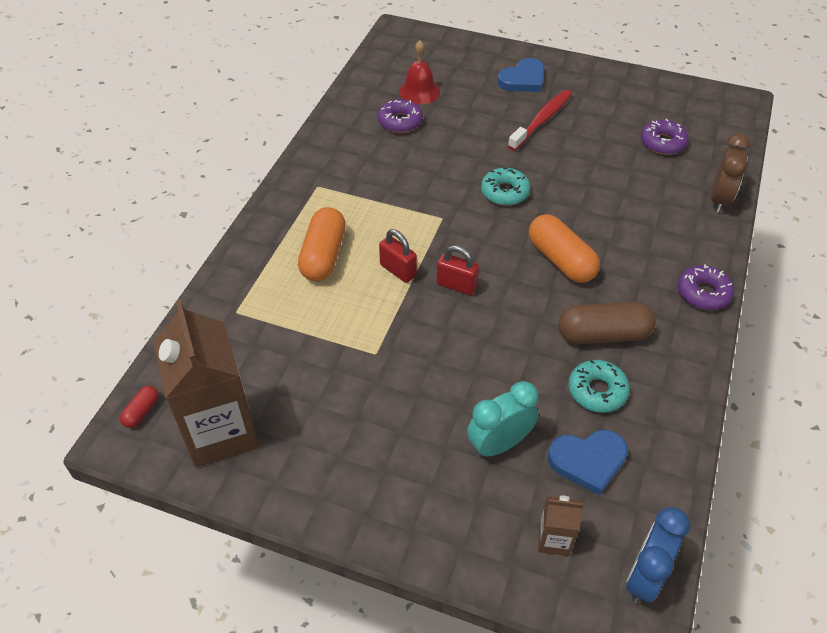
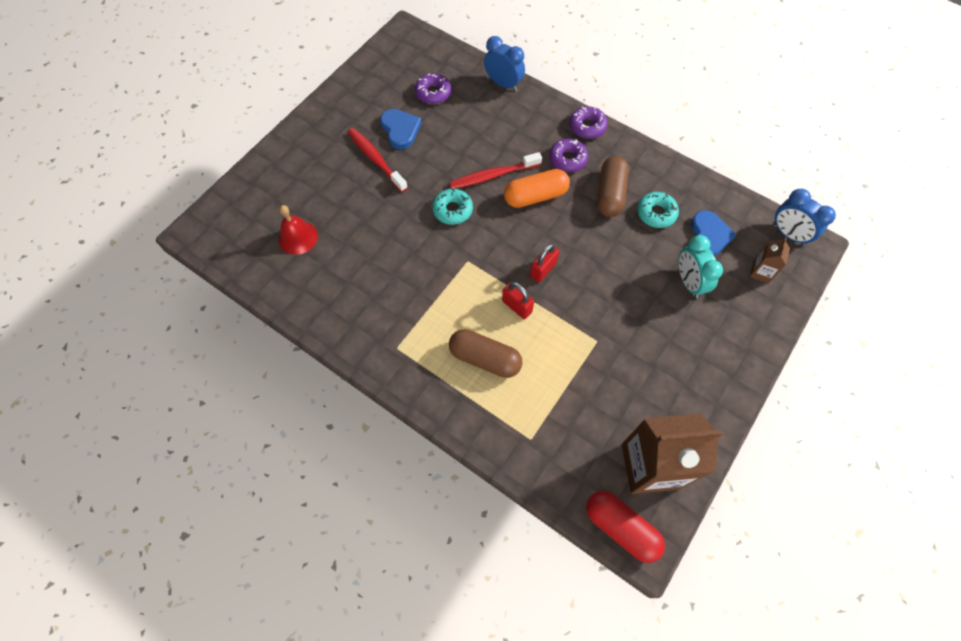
camera: 75 degrees left, 15 degrees up
(141, 411) = (621, 527): red capsule -> red capsule, size x2.11
(323, 256) = (485, 358): orange capsule -> brown capsule
(398, 270) = (517, 306): red padlock -> red padlock turned 75 degrees clockwise
(400, 122) = (334, 263): purple donut -> purple donut (567, 159)
(523, 79) = (316, 156): blue heart -> blue heart (400, 130)
(571, 216) = (493, 175): none -> red toothbrush
(719, 199) = (503, 84): brown clock -> blue clock

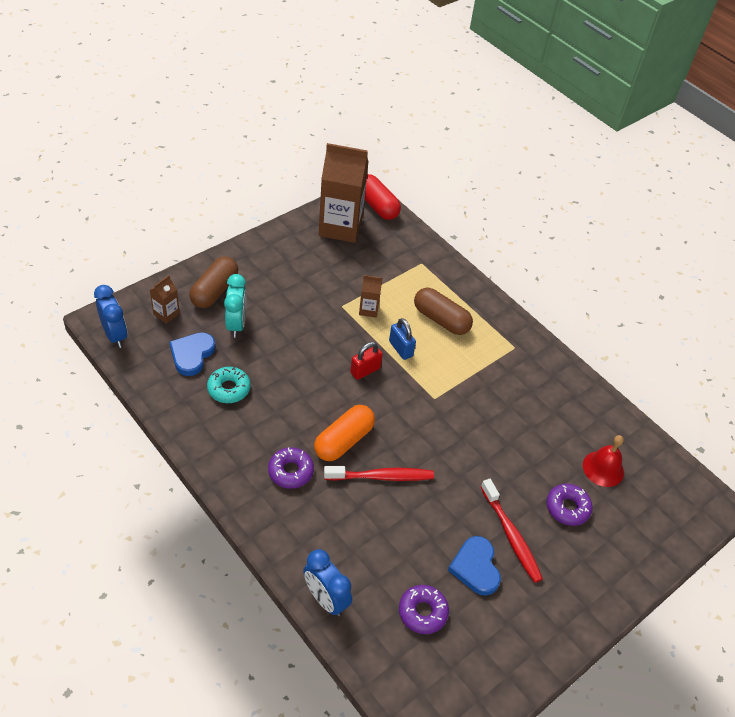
camera: 170 degrees left, 15 degrees down
(452, 210) = (436, 451): turquoise donut -> none
(517, 306) = (400, 349): red padlock -> blue padlock
(535, 196) = (343, 441): orange capsule -> orange capsule turned 45 degrees counterclockwise
(567, 345) = (368, 309): none -> brown carton
(587, 127) = (248, 505): purple donut -> purple donut (567, 508)
(610, 194) = (264, 420): brown capsule -> brown capsule (214, 291)

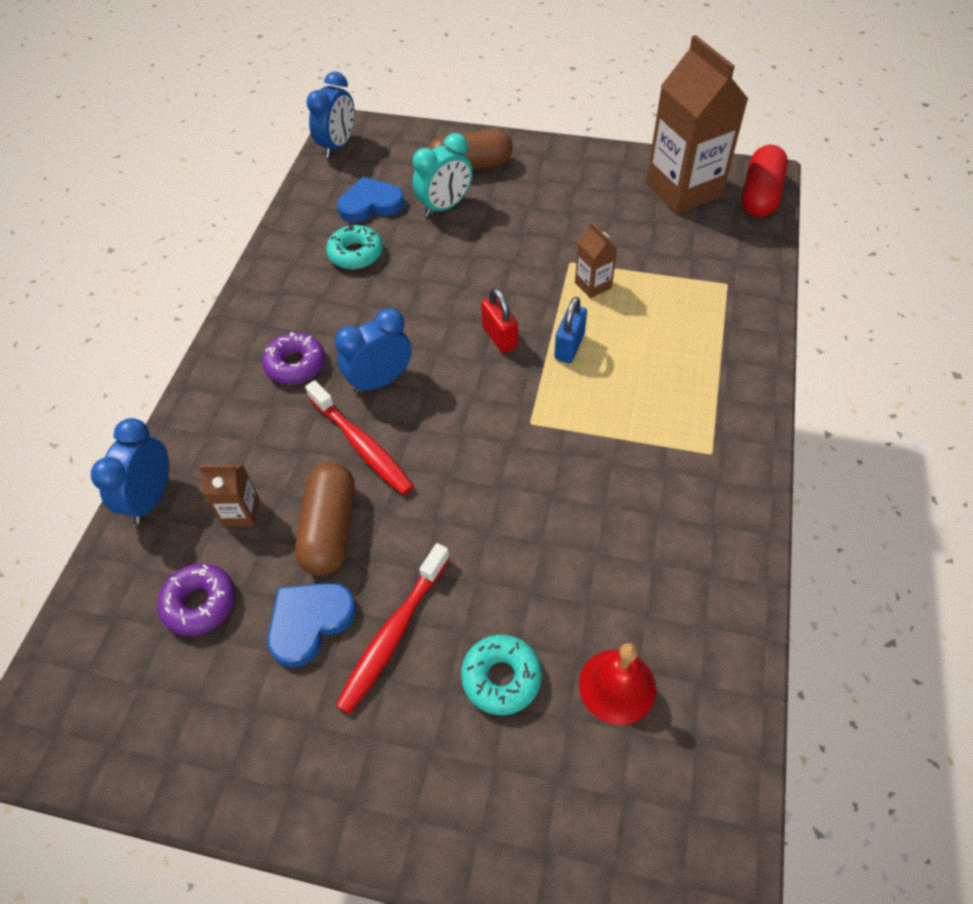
camera: 60 degrees right, 5 degrees up
(166, 314) = (401, 157): brown carton -> brown carton (241, 512)
(343, 441) = (380, 381): orange capsule -> blue clock
(365, 370) = (499, 337): red padlock -> red padlock turned 45 degrees clockwise
(441, 319) = (661, 354): brown capsule -> brown capsule (330, 529)
(567, 508) = (501, 678): purple donut -> turquoise donut

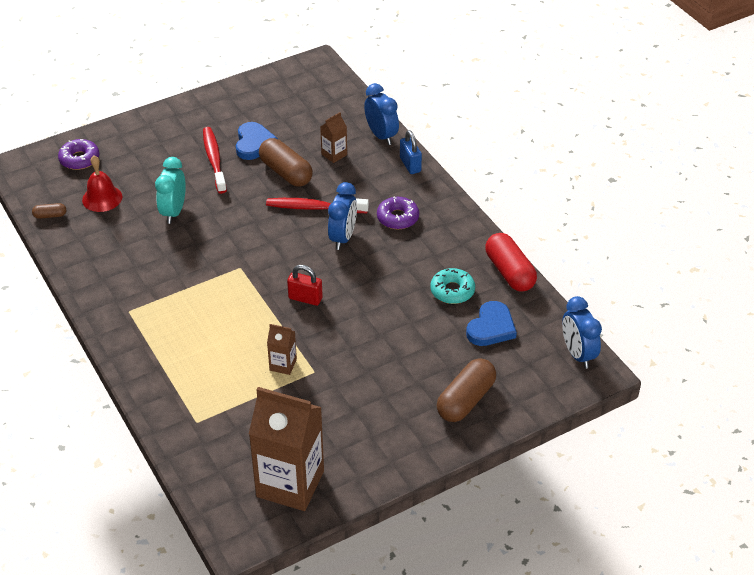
camera: 135 degrees right, 10 degrees down
(200, 603) = (307, 123): purple donut -> purple donut (79, 159)
(445, 207) = (441, 357): turquoise clock -> turquoise clock (173, 212)
(501, 678) = (154, 173): turquoise donut -> none
(569, 347) = (259, 318): blue padlock -> blue padlock (410, 165)
(723, 711) = (50, 215): none -> brown capsule
(760, 195) = (228, 517): red capsule -> red capsule (509, 272)

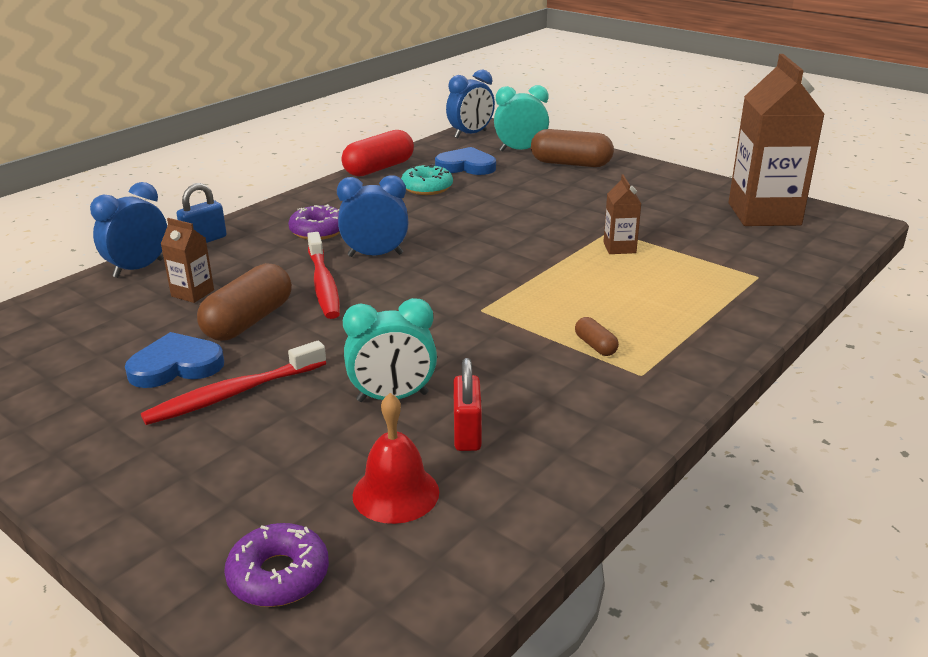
camera: 110 degrees left, 15 degrees down
(50, 215) = (486, 549): brown capsule -> brown capsule (595, 346)
(305, 298) = (502, 256): red padlock -> red padlock (467, 433)
(517, 376) = (520, 150): none -> turquoise clock

